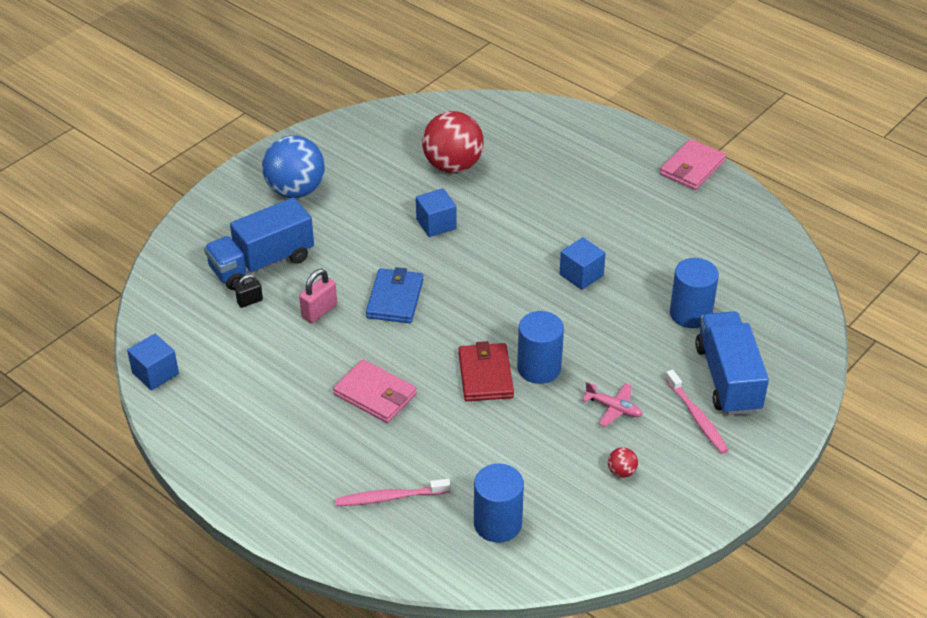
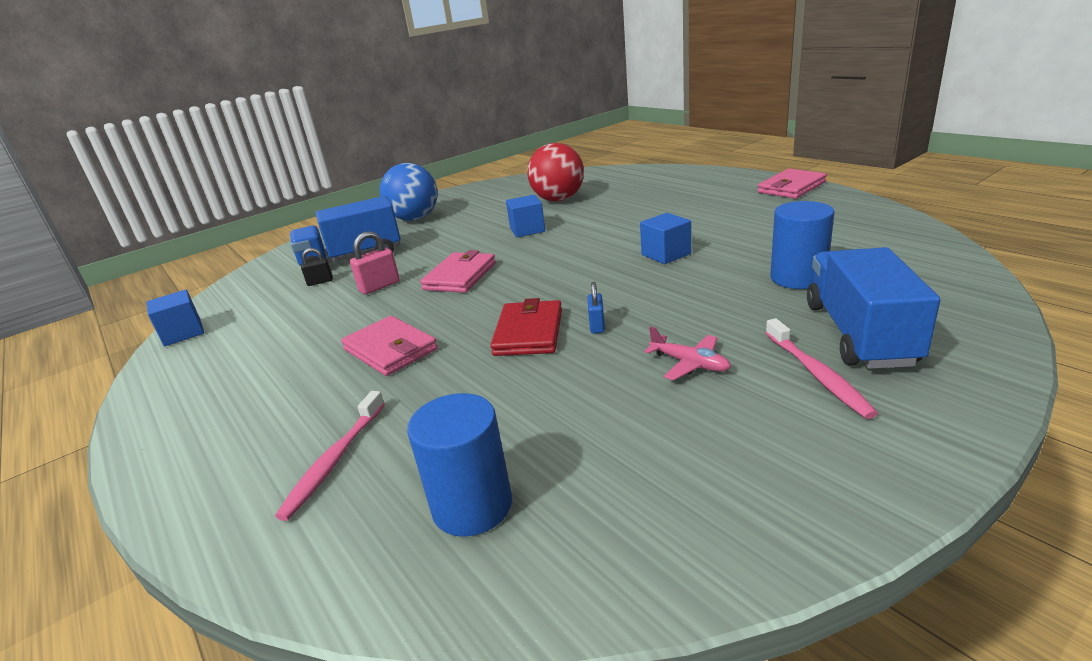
camera: 15 degrees right, 15 degrees down
(390, 497) = (334, 460): pink toothbrush -> pink toothbrush turned 75 degrees counterclockwise
(395, 299) = (460, 276): blue wallet -> pink wallet
(539, 368) = (597, 326): blue cylinder -> blue padlock
(621, 472) = (693, 439): red ball -> none

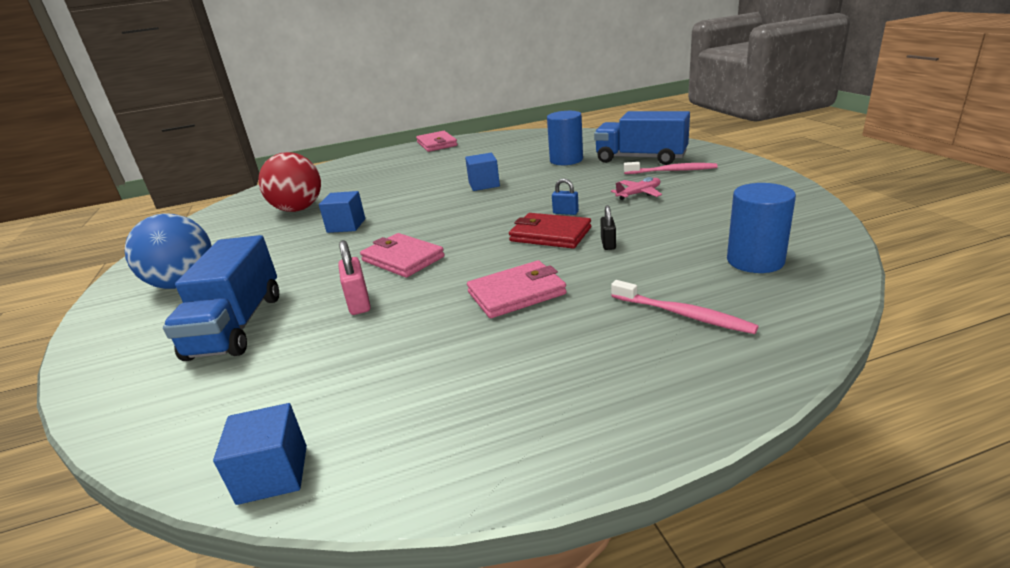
camera: 70 degrees left, 0 degrees up
(320, 282) = (276, 347): black padlock -> black padlock (608, 244)

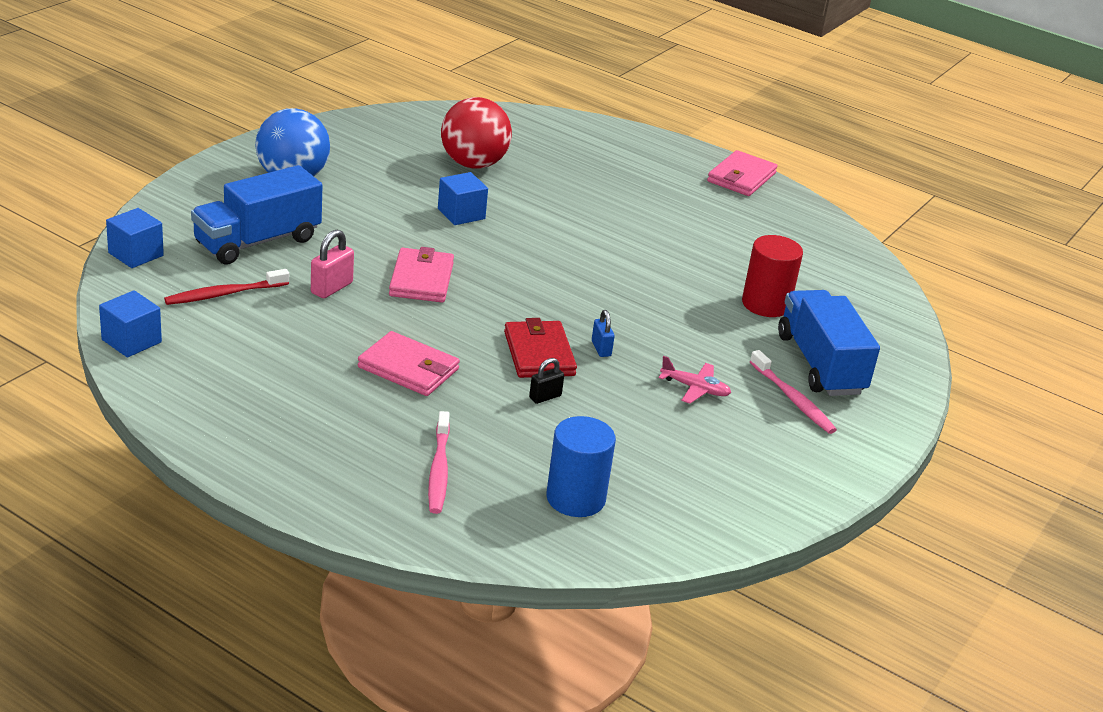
camera: 45 degrees right, 5 degrees up
(285, 370) = (224, 294): none -> red toothbrush
(484, 184) = (635, 265): blue cube -> blue cube (136, 254)
(566, 160) = (766, 304): blue cylinder -> red cylinder

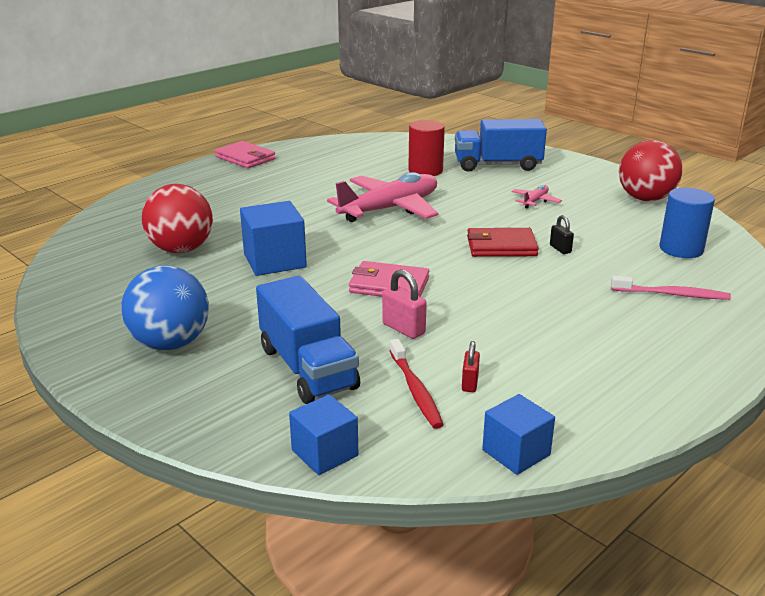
camera: 75 degrees left, 5 degrees down
(237, 322) = (470, 383): none -> red padlock
(408, 368) = (534, 299): pink wallet -> none
(461, 214) = (274, 261): blue cube -> blue cube, size x1.54
(601, 349) = (490, 225): blue padlock -> none
(622, 278) = (390, 209): none -> pink plane
(749, 491) = (645, 199): none -> red ball
(793, 399) = (540, 176): pink toothbrush -> none

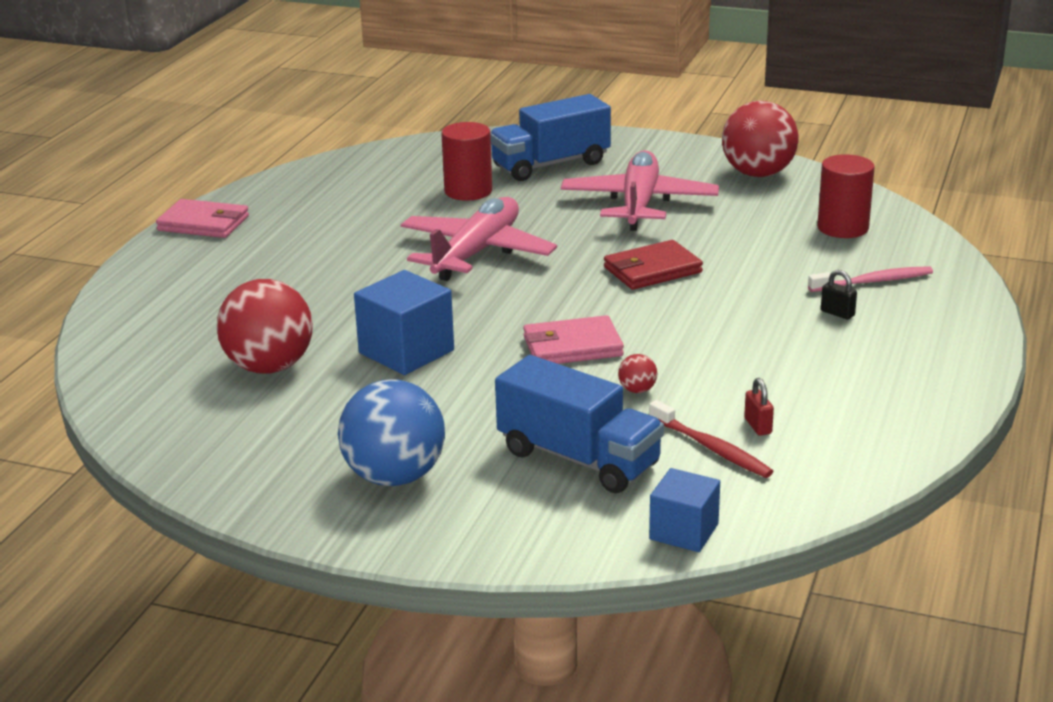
camera: 25 degrees left, 0 degrees up
(403, 329) = (637, 390): pink padlock -> red ball
(516, 452) = (858, 476): blue cube -> none
(535, 201) = (639, 204): pink plane -> pink plane, size x2.32
(560, 249) = (719, 257): black padlock -> black padlock (837, 313)
(681, 249) = (843, 228): blue cylinder -> red cylinder

